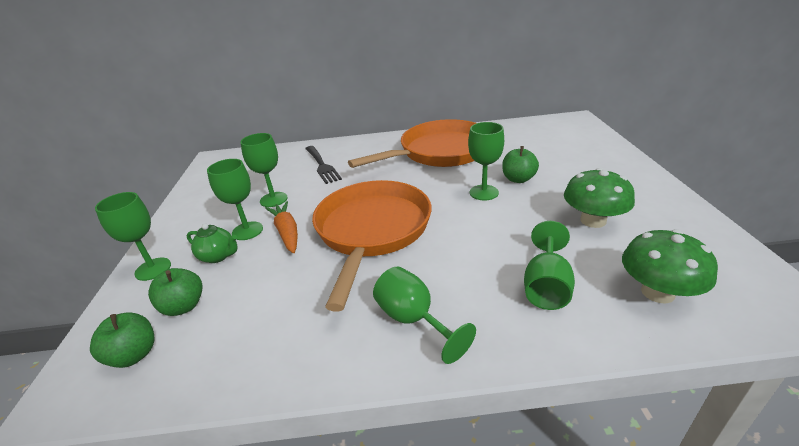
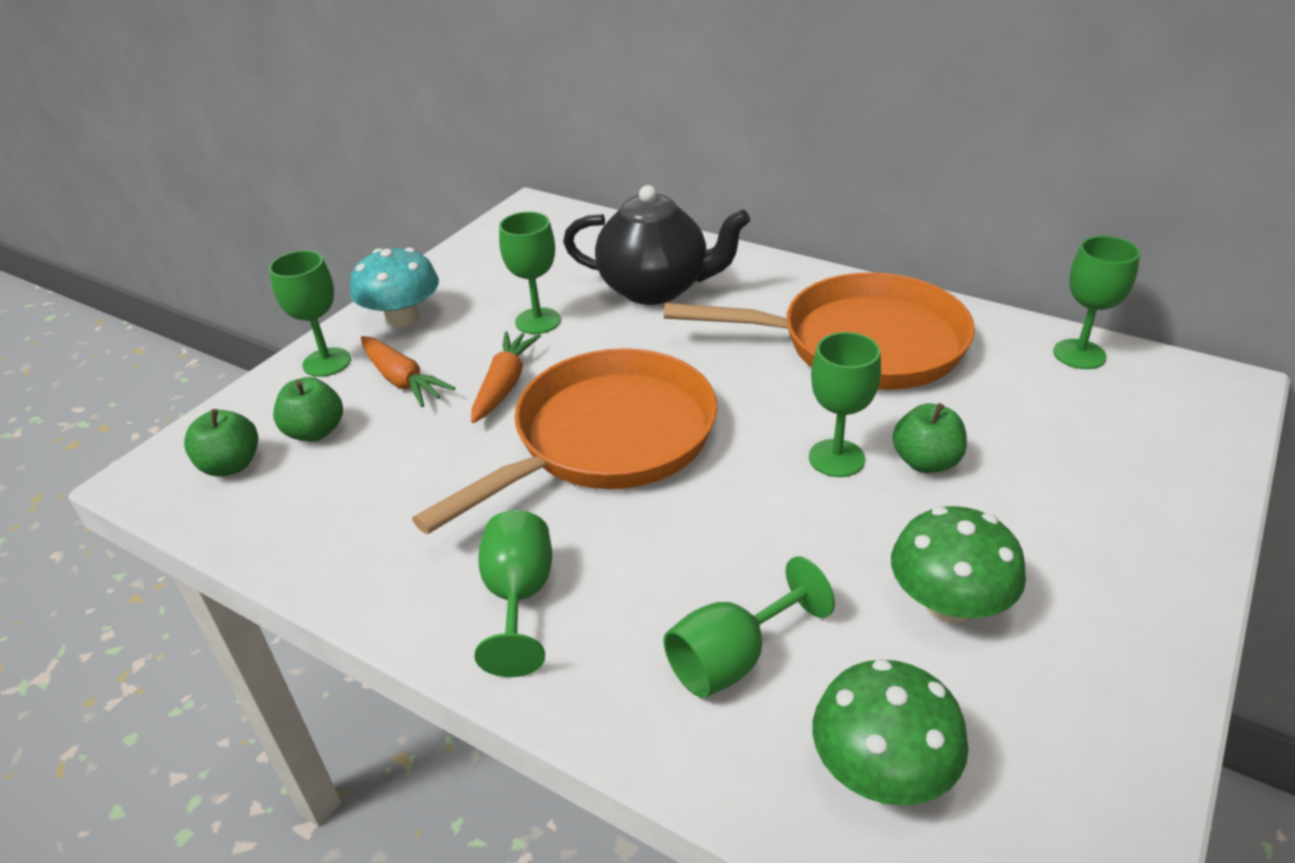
camera: 35 degrees right, 5 degrees up
(185, 228) = (402, 318): none -> turquoise mushroom
(218, 256) = (402, 380): green teapot -> orange carrot
(247, 231) = (463, 358): green goblet -> green goblet (1079, 354)
(322, 165) = (655, 288): black fork -> black teapot

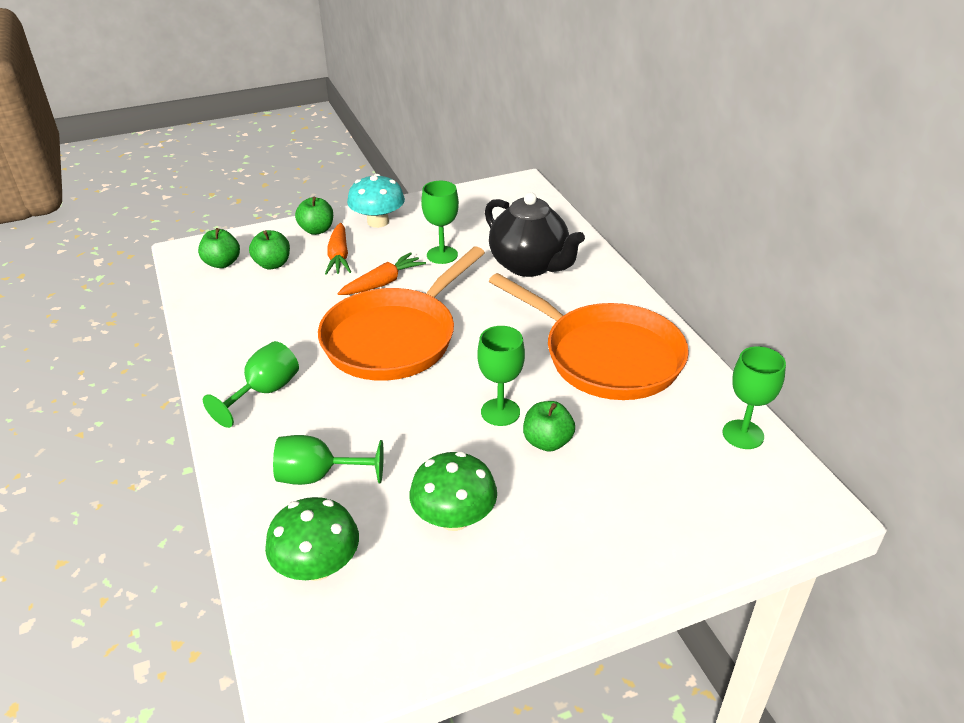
camera: 35 degrees right, 0 degrees up
(327, 362) = (317, 230): green goblet -> green apple
(605, 440) = (395, 338): orange pan -> orange pan turned 135 degrees clockwise

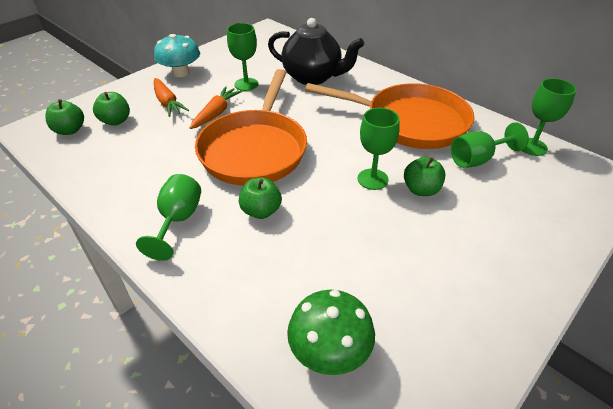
camera: 25 degrees left, 5 degrees up
(317, 230) = (136, 88): green apple -> green apple (261, 211)
(319, 476) = (274, 273): green goblet -> green goblet (477, 159)
(454, 518) = (403, 268): green mushroom -> none

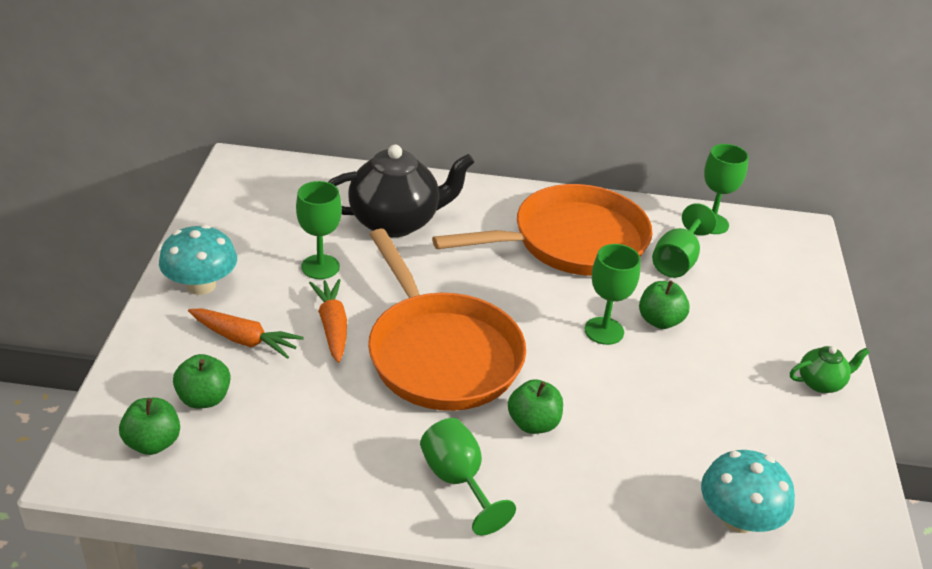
camera: 40 degrees left, 5 degrees down
(329, 350) = (738, 519): green mushroom -> turquoise mushroom
(515, 290) = (821, 383): none -> green teapot

